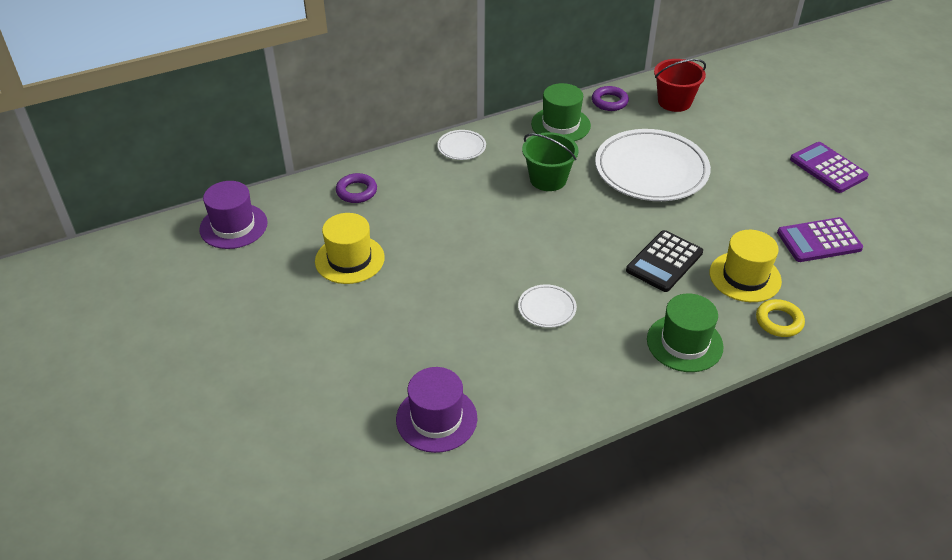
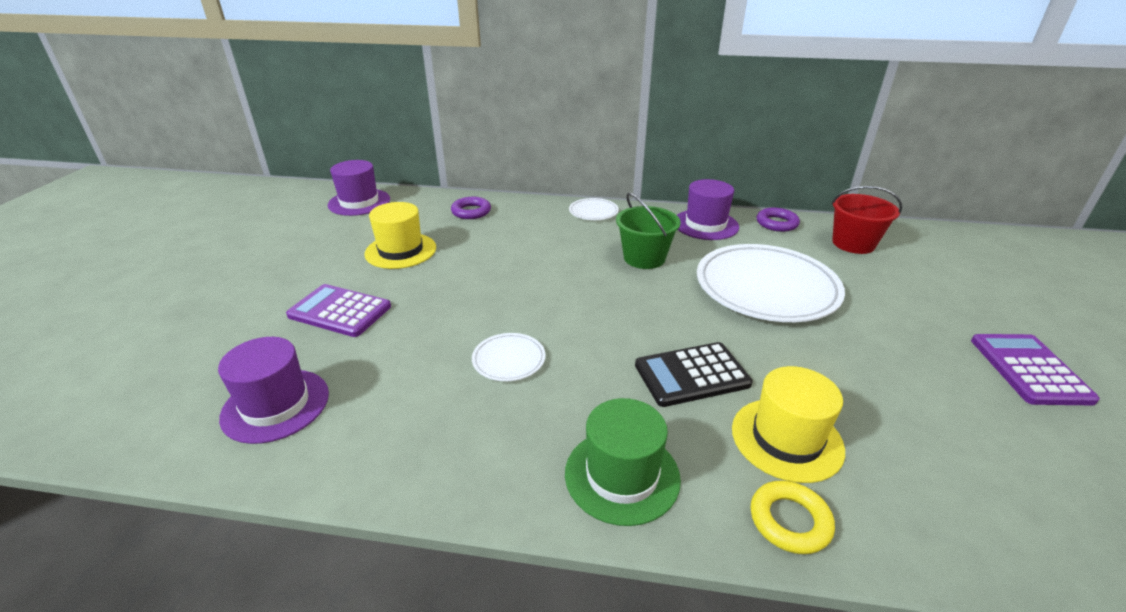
camera: 35 degrees right, 10 degrees down
(560, 125) = (705, 224): green hat -> purple hat
(819, 241) = (947, 447): purple calculator -> purple calculator (340, 311)

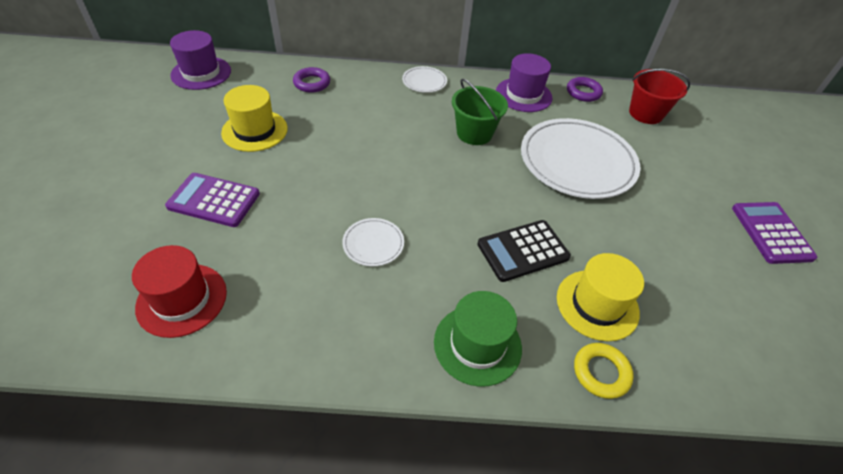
camera: 10 degrees left, 15 degrees up
(276, 405) = (182, 299): purple hat -> red hat

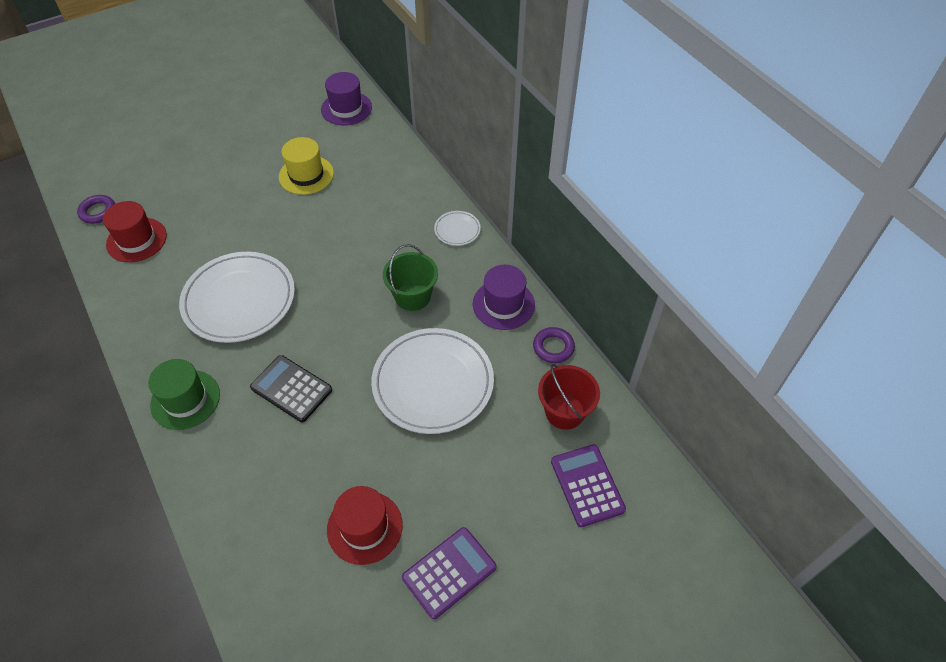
camera: 60 degrees right, 5 degrees up
(214, 200) = (223, 201): purple calculator -> purple calculator (587, 485)
(312, 83) = (389, 168): purple ring -> purple ring (98, 212)
(373, 244) = (239, 300): white plate -> white plate, size x2.27
(597, 304) = (265, 458): yellow hat -> none
(601, 372) = (201, 482): yellow ring -> none
(709, 265) = (364, 527): none -> red hat

